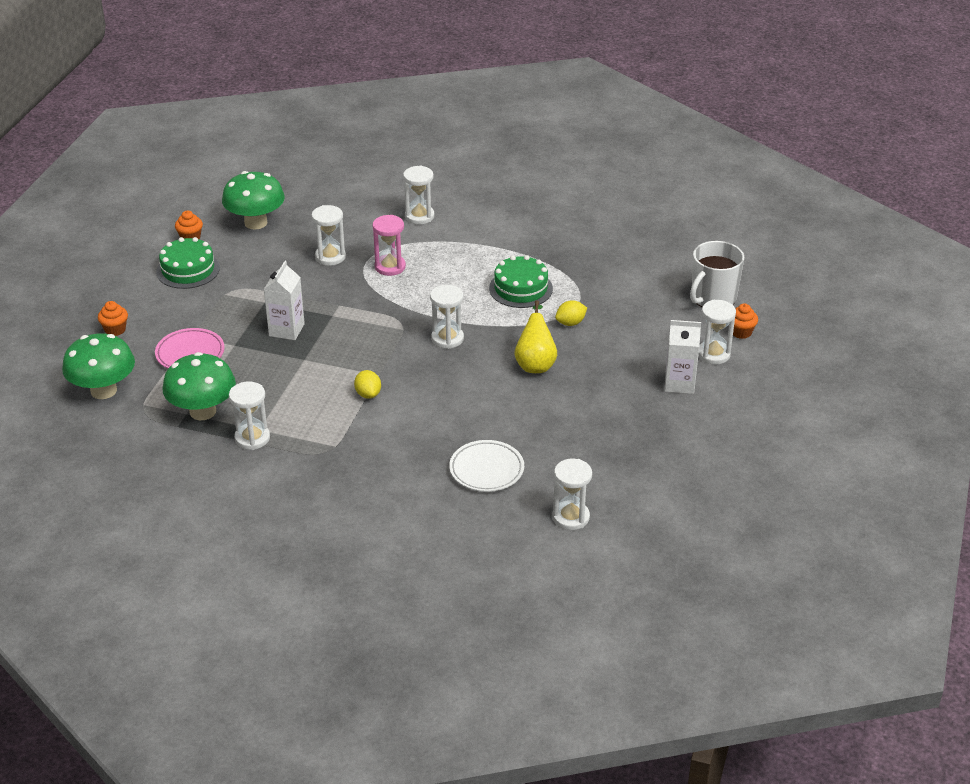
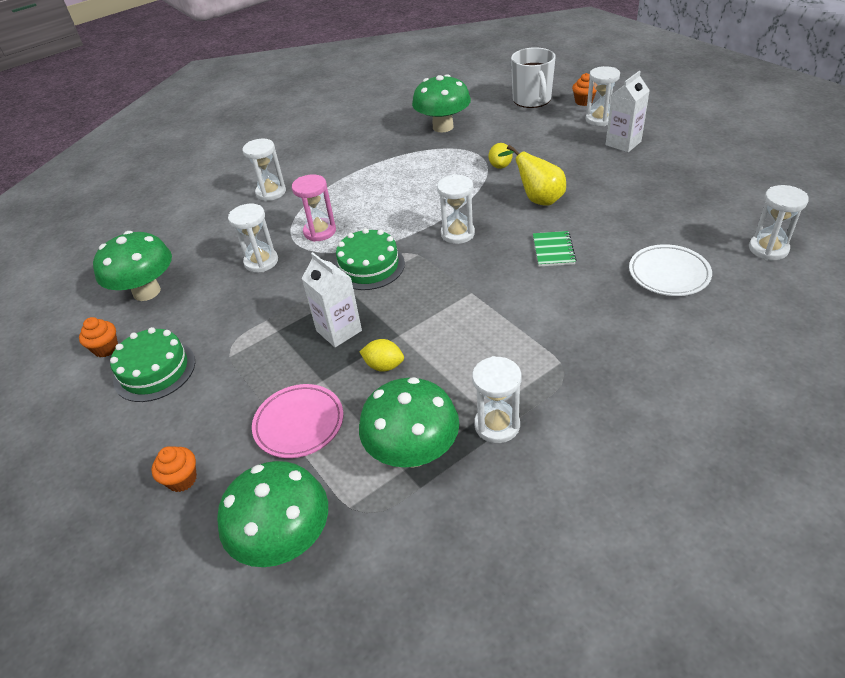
camera: 50 degrees left, 5 degrees up
(368, 394) = (495, 310): yellow lemon -> yellow lemon (384, 366)
(467, 397) = (553, 250): none -> green notebook
(520, 288) = (430, 174): green cake -> green cake (369, 266)
(608, 263) = (443, 127): none -> green mushroom

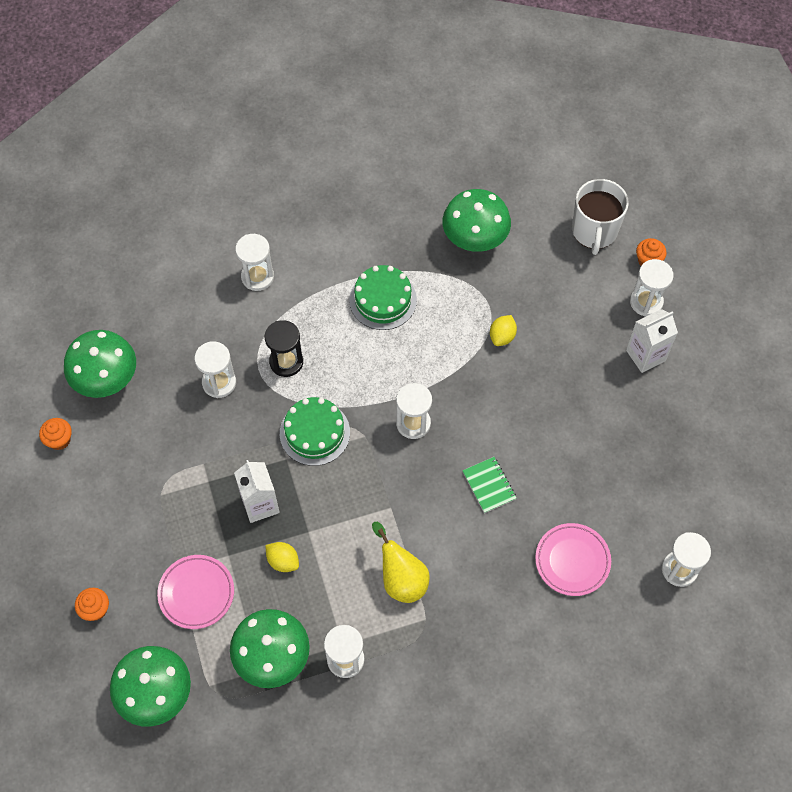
camera: 15 degrees right, 20 degrees up
(154, 370) = (96, 484): green cake -> green cake (383, 300)
(320, 231) = (286, 362): pink hourglass -> black hourglass
(537, 199) = (512, 406): yellow pear -> yellow pear (401, 578)
(553, 250) = (489, 485): green notebook -> green notebook turned 45 degrees counterclockwise
(668, 274) = (572, 561): white plate -> pink plate

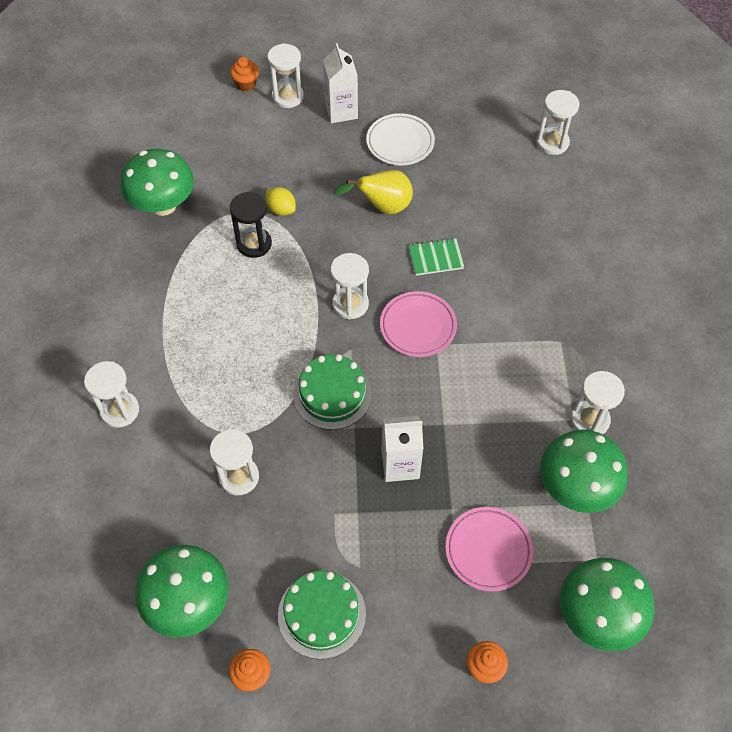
camera: 75 degrees left, 5 degrees down
(283, 561) = (471, 455): yellow lemon -> none
(286, 362) = (238, 404): black hourglass -> black hourglass (254, 244)
(383, 300) = (199, 298): green cake -> green cake (322, 614)
(401, 578) = (514, 352): yellow pear -> yellow pear (382, 207)
(572, 561) = (527, 214): pink plate -> pink plate (418, 327)
(594, 231) = (198, 113): white mug -> none
(624, 420) = (400, 143): none -> white plate

